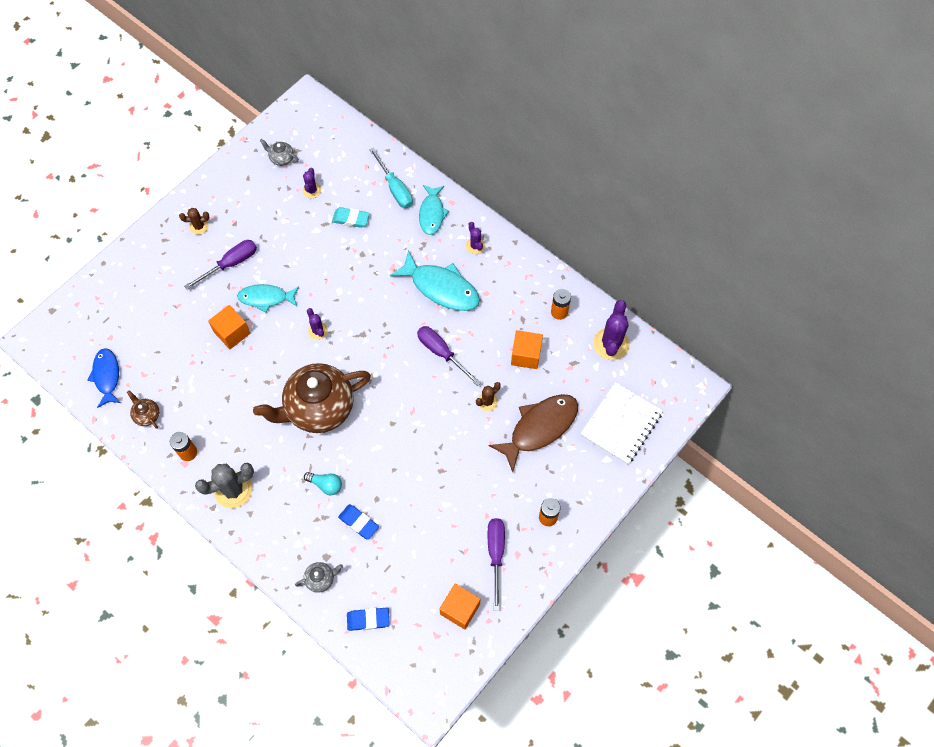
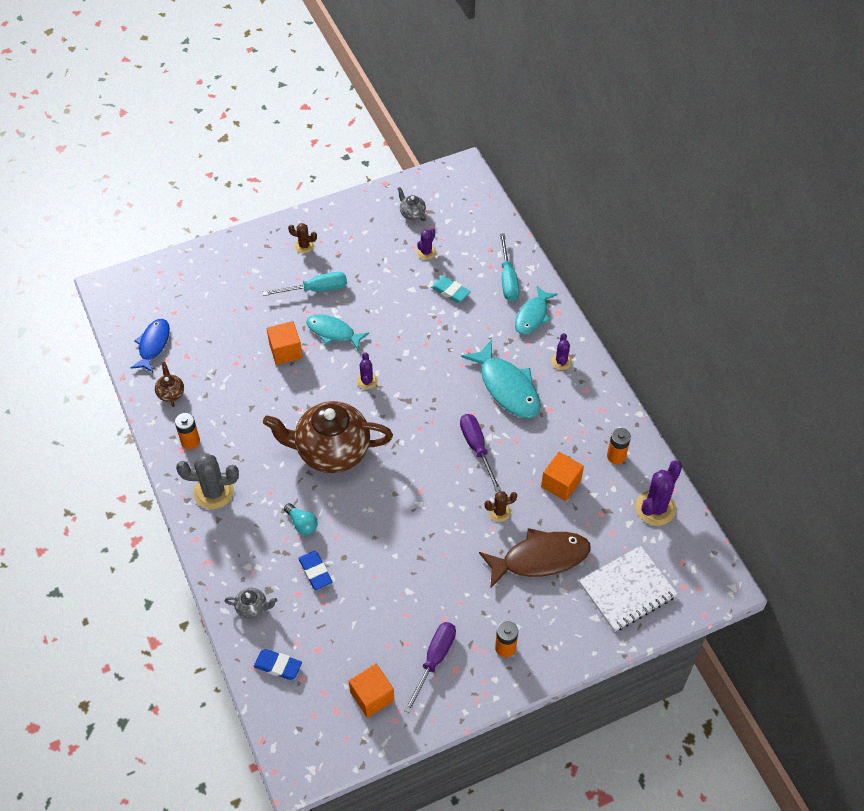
camera: 25 degrees right, 10 degrees down
(230, 264) = (316, 289): purple screwdriver -> turquoise screwdriver

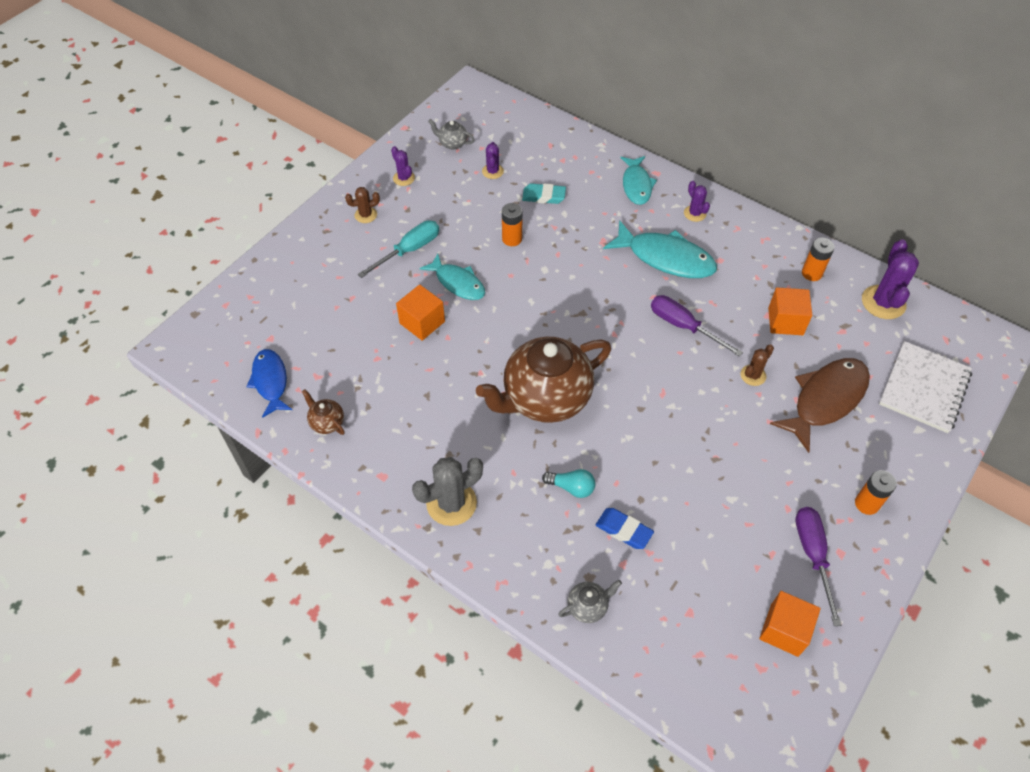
camera: 30 degrees left, 0 degrees up
(190, 441) = (385, 462): orange battery -> orange battery (512, 239)
(278, 666) = (663, 655): blue eraser -> none
(333, 332) = (458, 283): turquoise fish -> turquoise fish turned 135 degrees counterclockwise
(367, 381) = (527, 313): purple cactus -> purple cactus (404, 178)
(508, 279) = (588, 163): turquoise screwdriver -> none

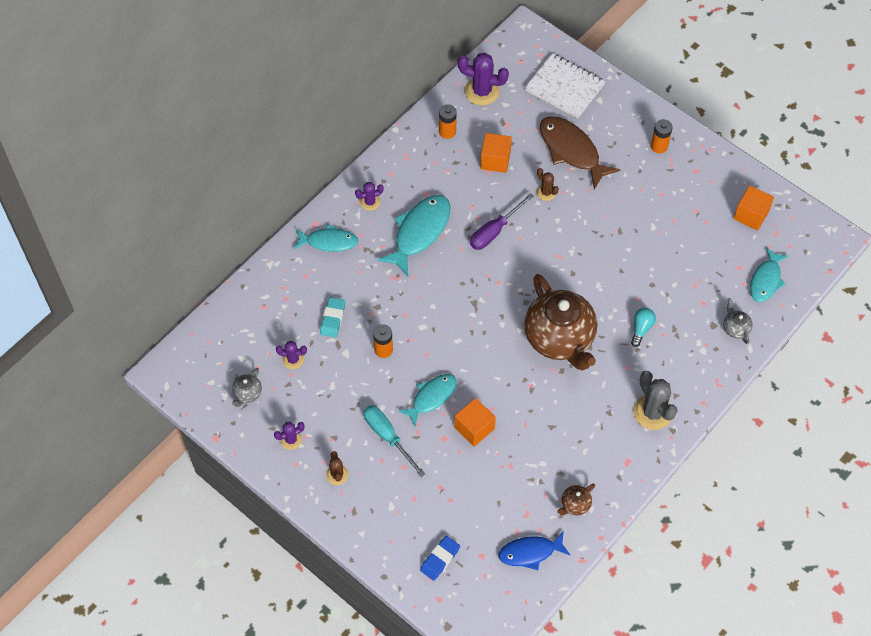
camera: 85 degrees left, 5 degrees up
(623, 530) = (677, 299): blue eraser -> blue eraser (440, 559)
(675, 650) = (766, 280): none -> turquoise fish
(813, 555) = (697, 187): purple screwdriver -> none

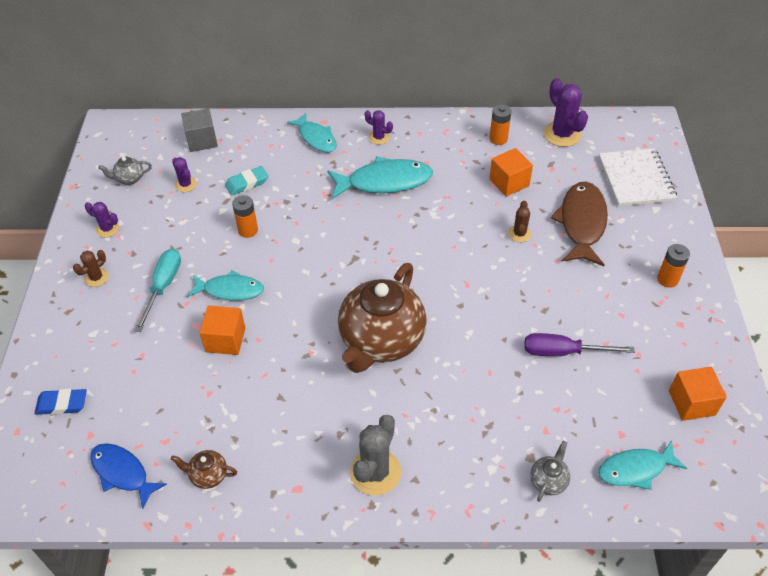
camera: 50 degrees right, 10 degrees down
(252, 318) = (202, 140): none -> grey cube
(494, 231) = (440, 226): purple screwdriver -> purple screwdriver (563, 352)
(641, 329) = (459, 397): turquoise light bulb -> none

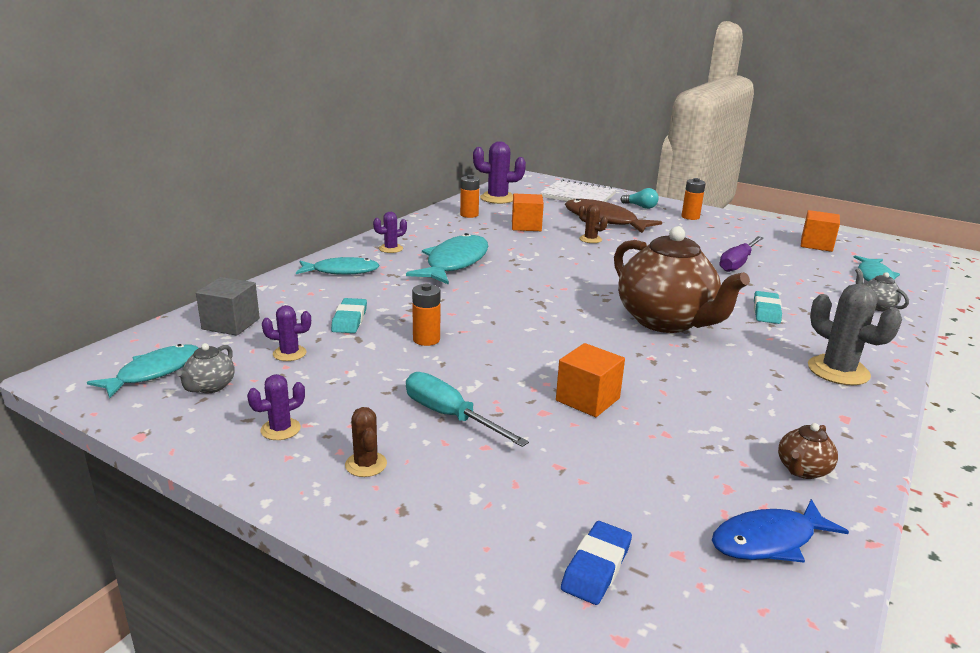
camera: 60 degrees left, 25 degrees down
(230, 290) = (509, 375): turquoise fish -> turquoise fish (154, 372)
(459, 400) = (766, 311): none -> turquoise eraser
(656, 233) = (640, 207): none -> turquoise light bulb

